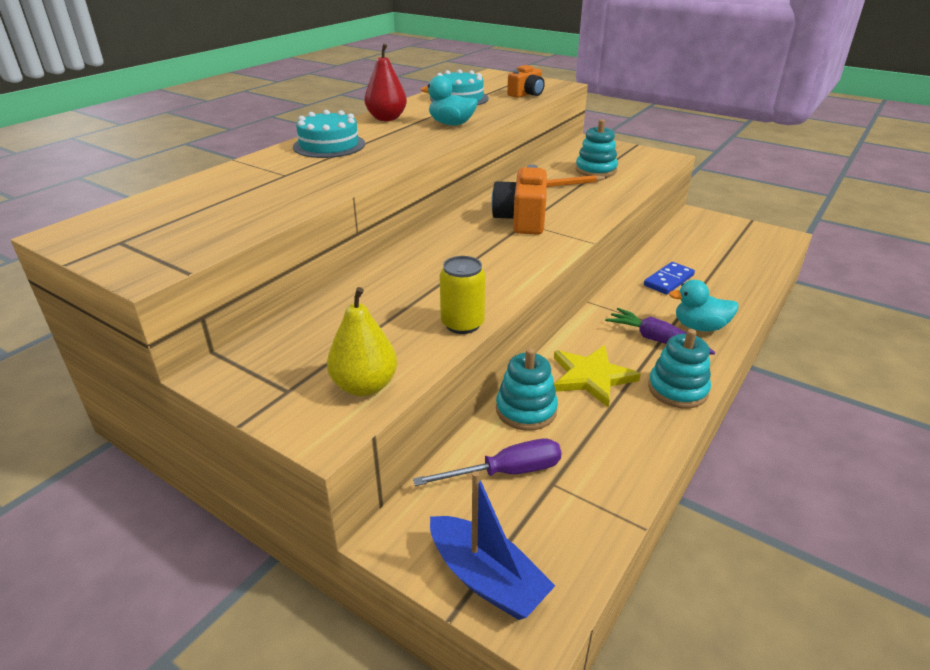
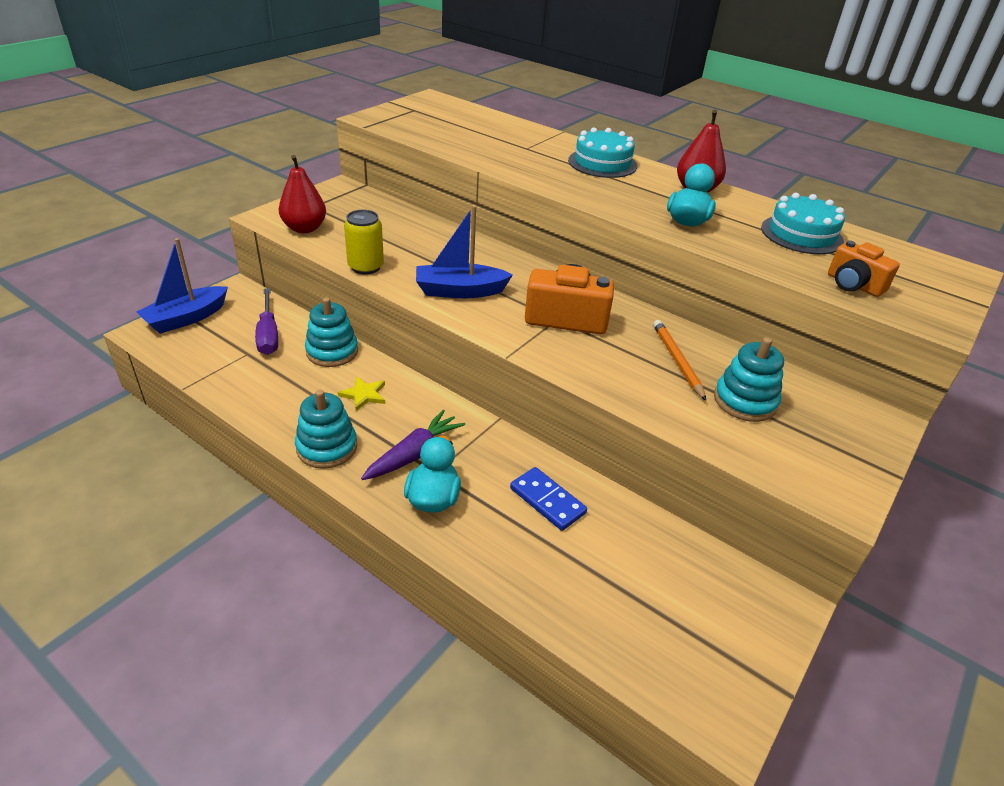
camera: 90 degrees right, 5 degrees up
(364, 386) = (304, 228): yellow pear -> red pear
(496, 266) = (460, 291): none -> blue boat
(591, 377) = (364, 395): yellow star -> yellow star, size x0.57

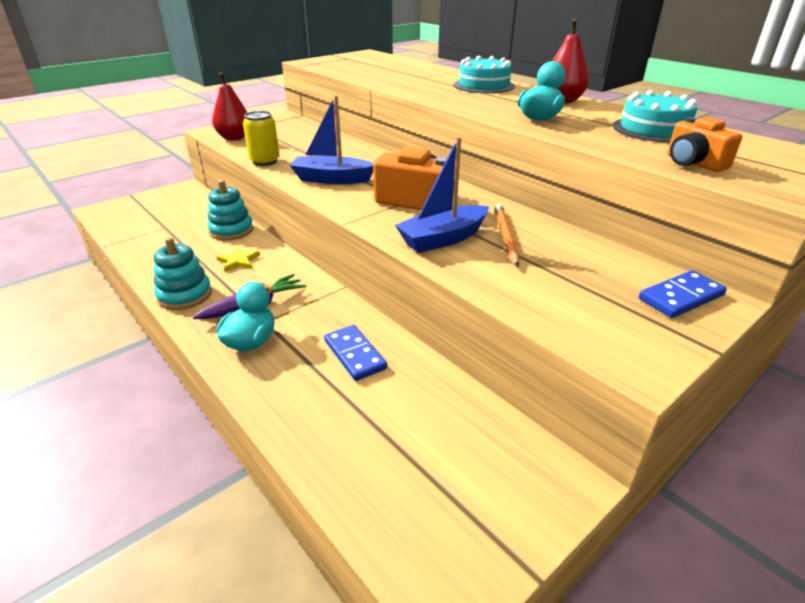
camera: 15 degrees right, 5 degrees down
(186, 318) = (136, 203): blue boat -> blue boat (443, 239)
(268, 334) = (189, 216): purple screwdriver -> none
(745, 401) = (561, 272): turquoise stacking toy -> none
(855, 421) = (681, 297): none -> blue domino

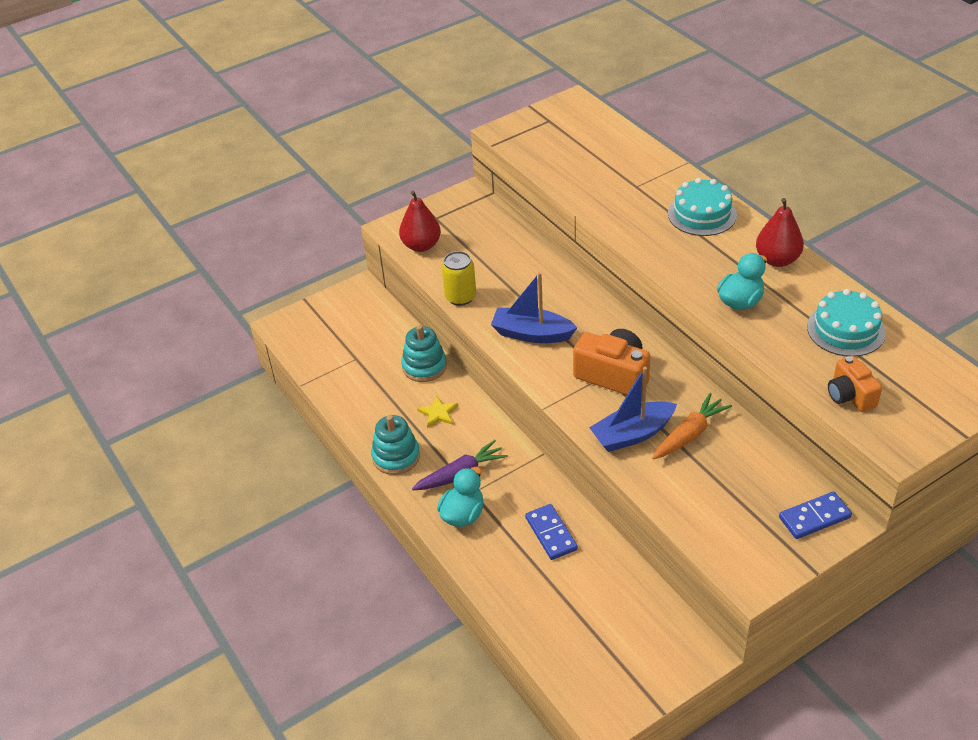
camera: 10 degrees right, 10 degrees up
(506, 236) = (690, 434): orange pencil -> orange carrot

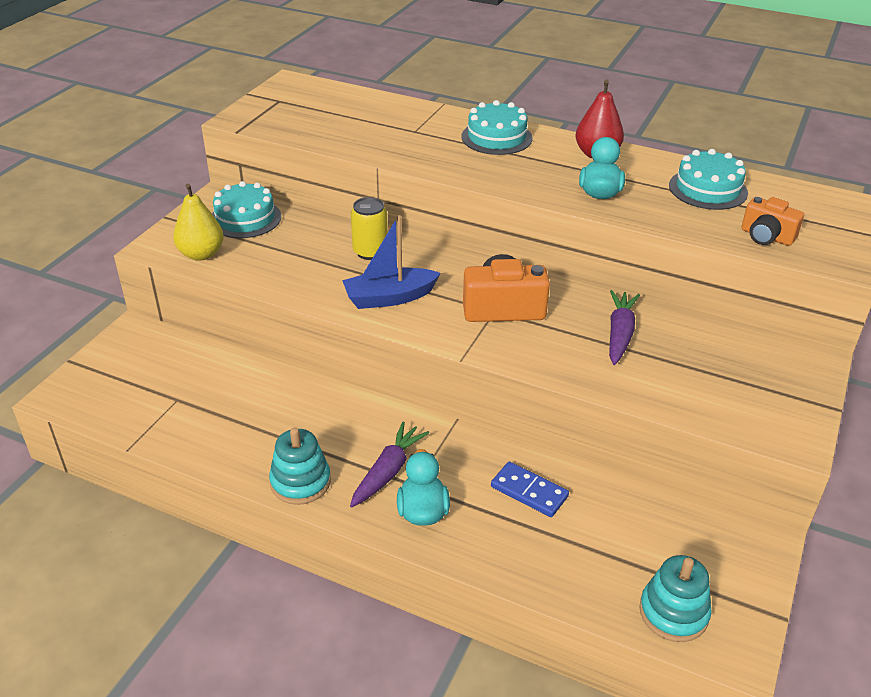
camera: 35 degrees left, 5 degrees down
(421, 245) = (201, 254): red pear -> yellow pear
(424, 366) = (264, 381): turquoise stacking toy -> turquoise stacking toy (673, 612)
(438, 413) = (315, 421): yellow star -> none
(460, 297) = (284, 288): yellow can -> yellow can (370, 252)
(475, 222) = (245, 218): none -> turquoise cake
(632, 434) = (568, 353): blue boat -> none
(690, 434) = (619, 334): orange carrot -> purple carrot
(814, 517) = (791, 364): blue domino -> none

